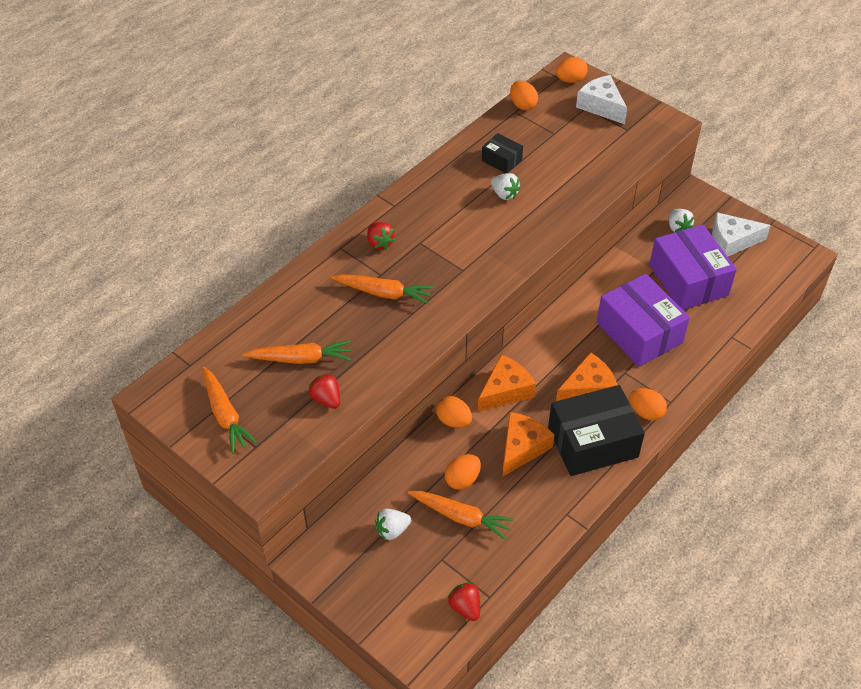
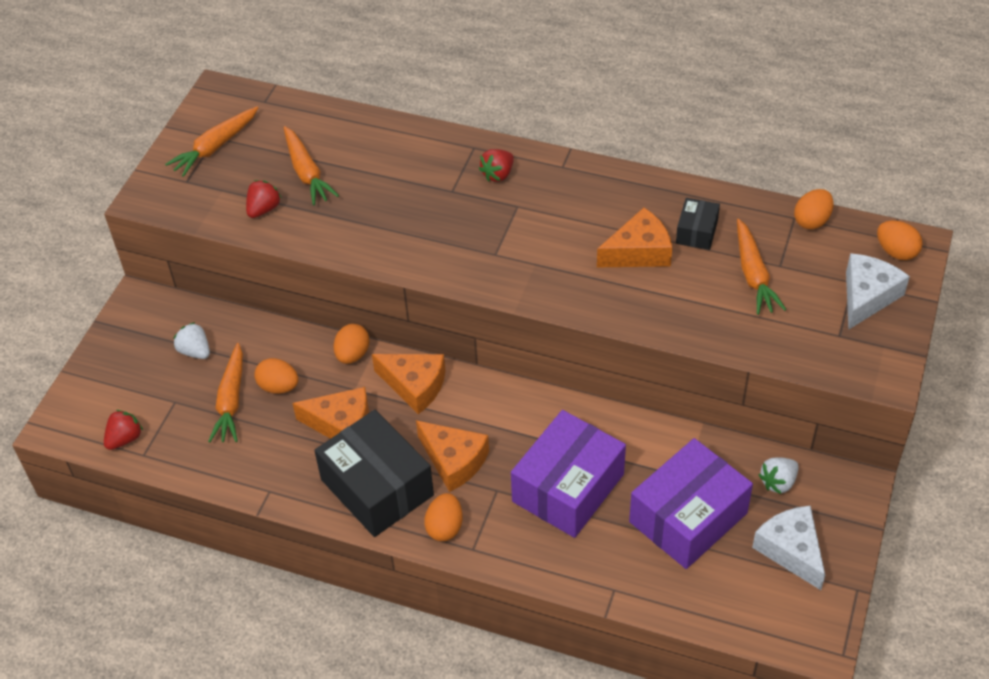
camera: 70 degrees right, 0 degrees up
(383, 293) = (426, 202): orange carrot -> orange carrot (753, 275)
(504, 194) = (639, 252): white strawberry -> orange cheese

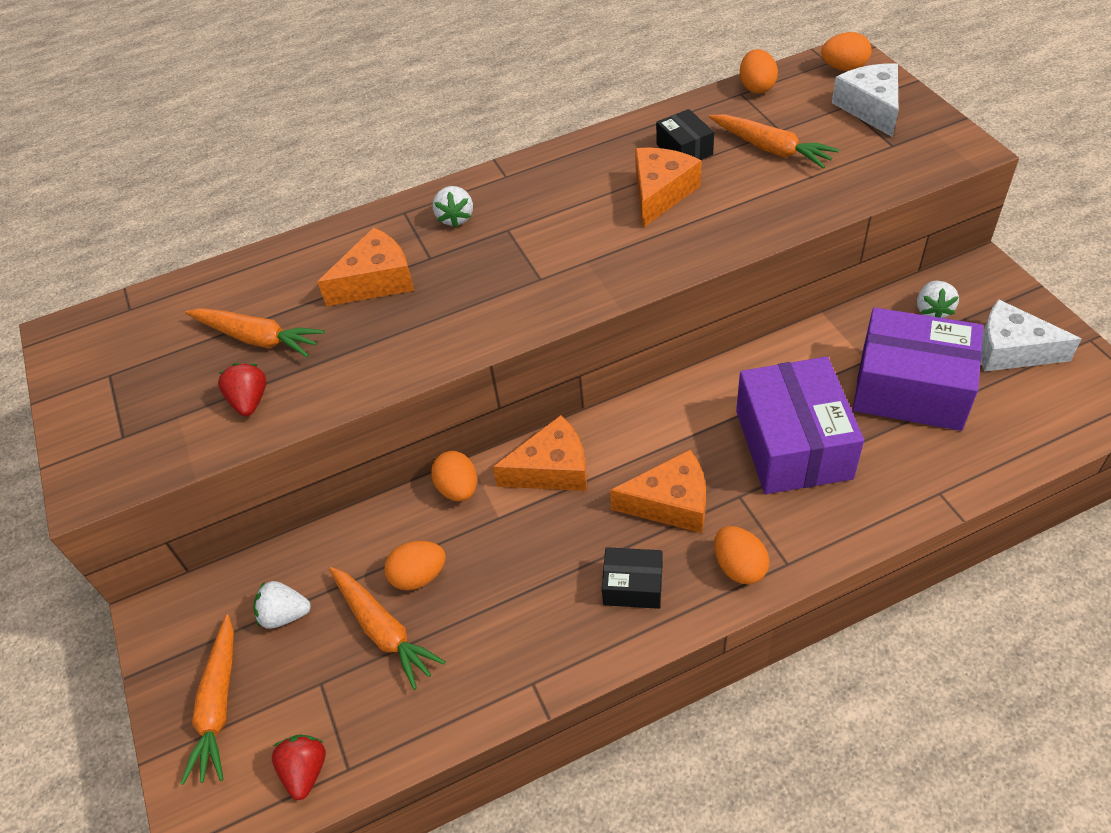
camera: 40 degrees left, 0 degrees up
(215, 147) = (120, 383): orange carrot -> orange carrot (219, 705)
(341, 425) = (527, 559): orange cheese -> orange cheese (376, 281)
(377, 487) = (633, 586): black box -> black box, size x0.48
(498, 174) = (455, 218): red strawberry -> white strawberry
(688, 517) = (910, 388): purple box -> purple box turned 75 degrees counterclockwise

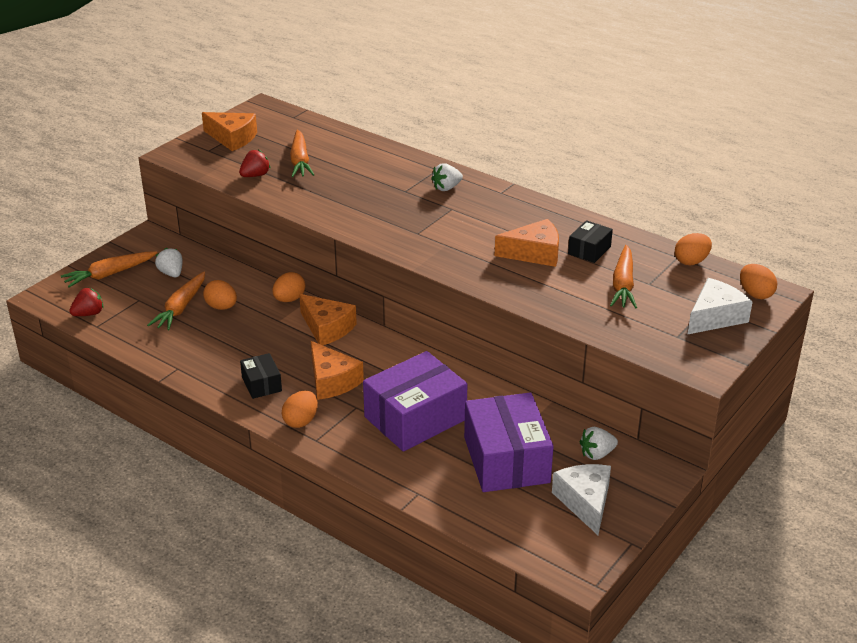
camera: 55 degrees right, 15 degrees down
(376, 281) = (371, 180): orange cheese -> orange cheese (232, 138)

